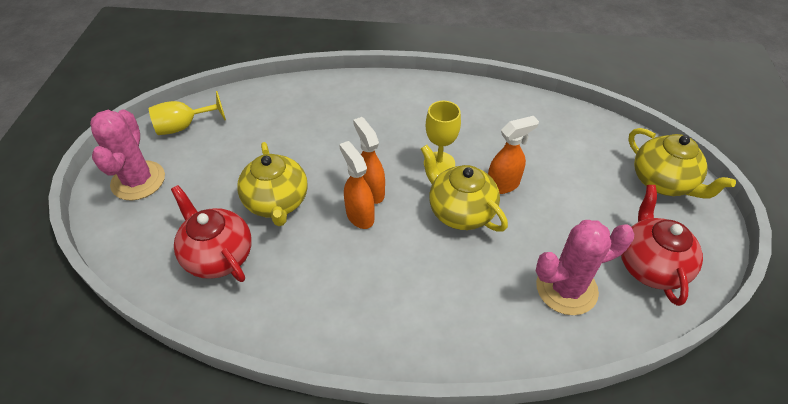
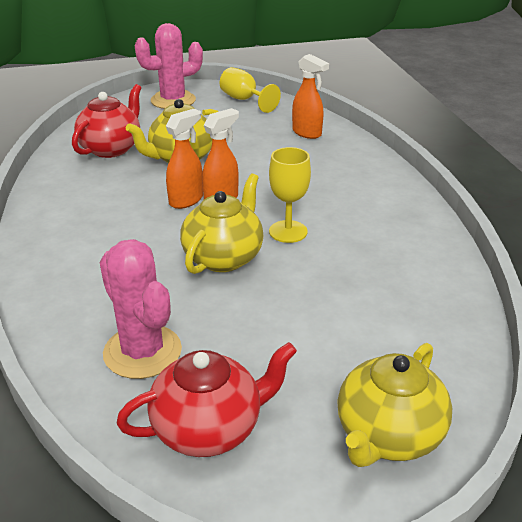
camera: 70 degrees right, 15 degrees down
(503, 185) = (283, 281): orange spray bottle -> orange spray bottle (307, 133)

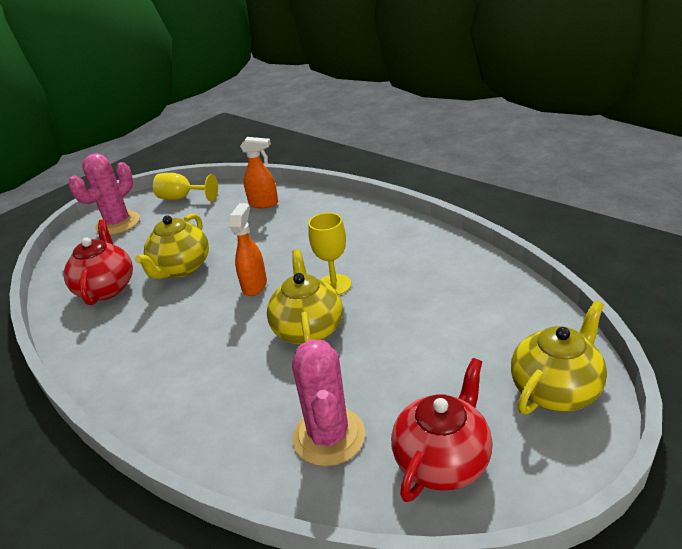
camera: 30 degrees left, 0 degrees up
(142, 352) = (329, 436): pink cactus -> pink cactus turned 60 degrees clockwise
(186, 200) = (226, 299): orange spray bottle -> none
(388, 435) = (555, 389): yellow teapot -> yellow teapot turned 135 degrees counterclockwise

